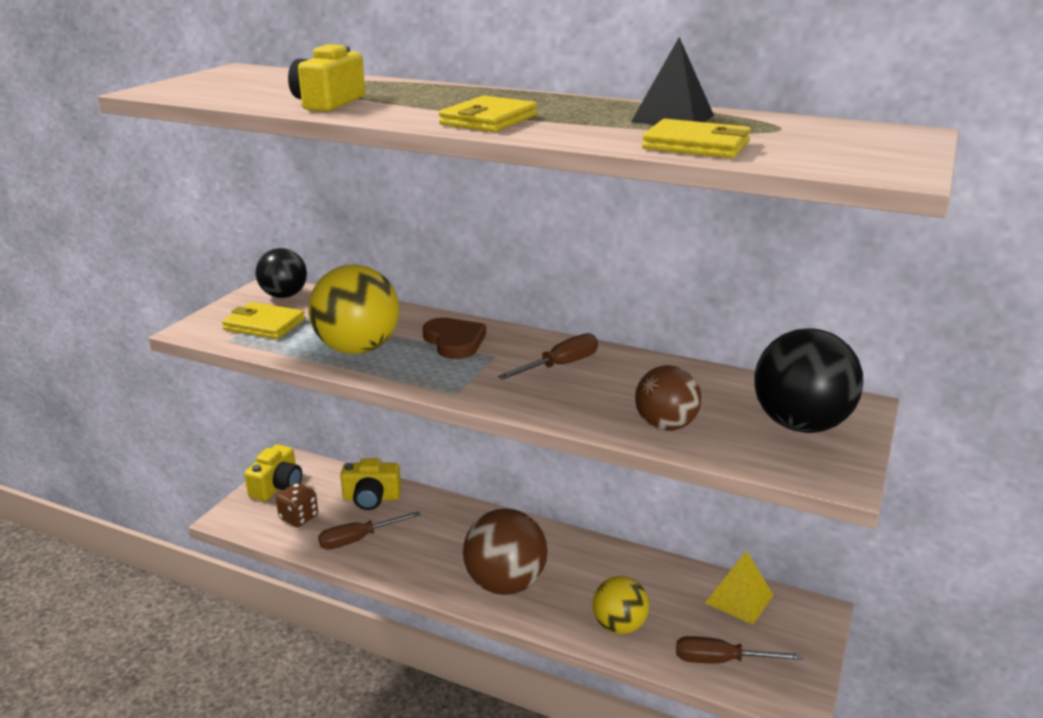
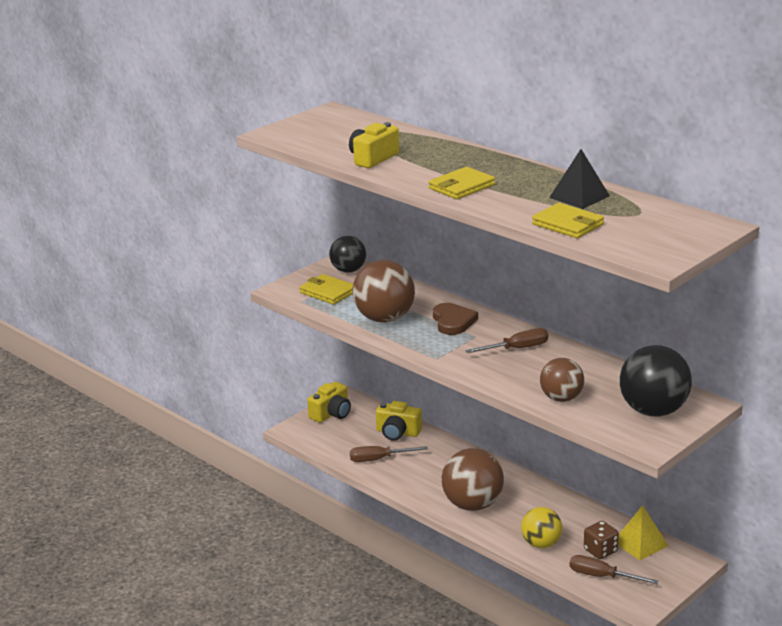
camera: 20 degrees right, 0 degrees up
(299, 517) = (341, 438): brown dice -> brown dice (600, 551)
(357, 349) = (384, 318): yellow ball -> brown ball

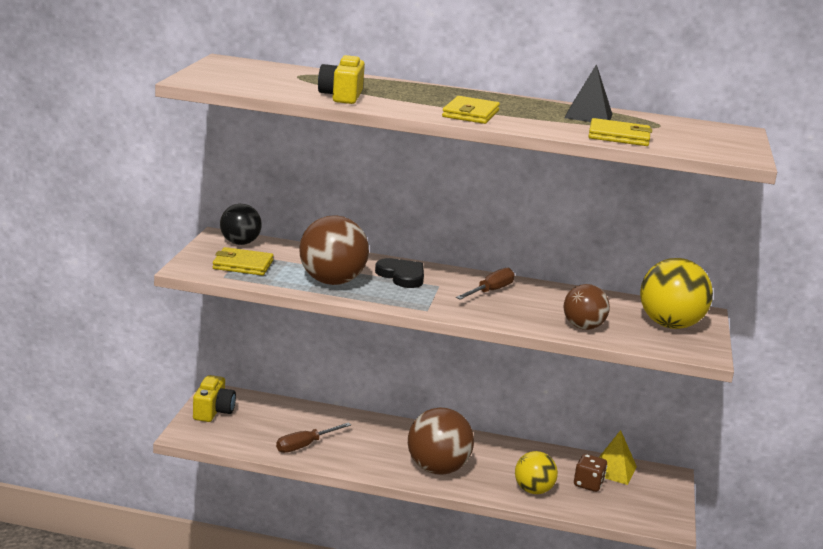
camera: 35 degrees left, 5 degrees down
(397, 432) = (299, 416): yellow camera -> none
(453, 321) = (402, 276): brown heart -> black heart
(602, 576) = (612, 507): brown screwdriver -> none
(653, 411) = (670, 325): black ball -> yellow ball

